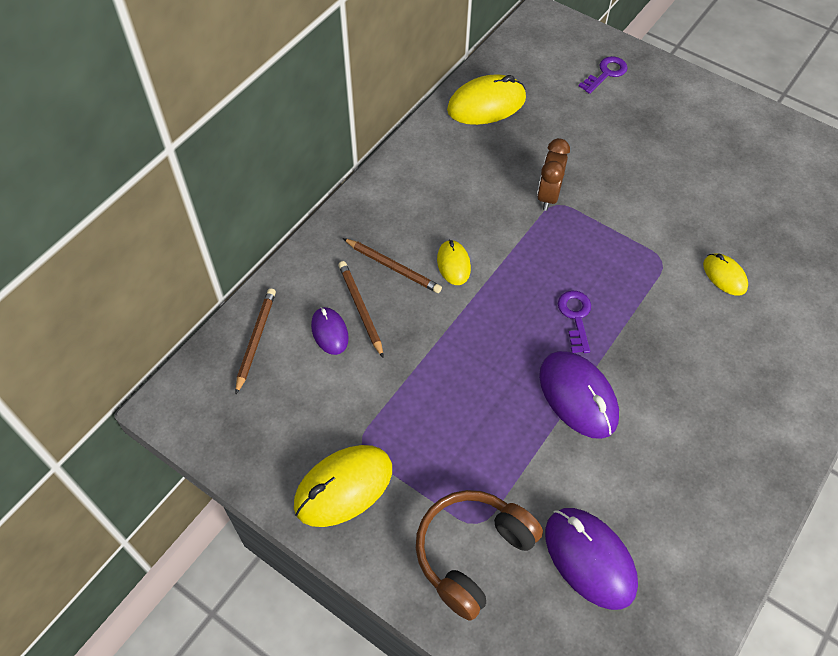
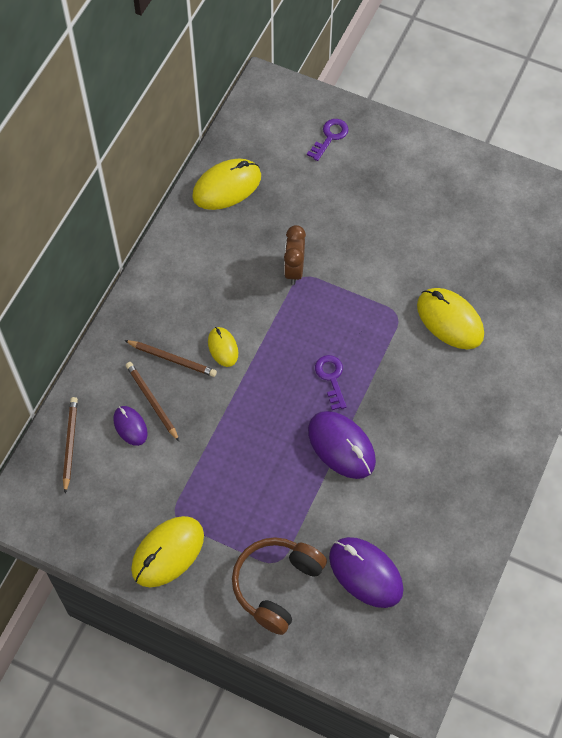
camera: 10 degrees left, 5 degrees up
(724, 276) = (450, 320): yellow mouse -> yellow mouse, size x1.77

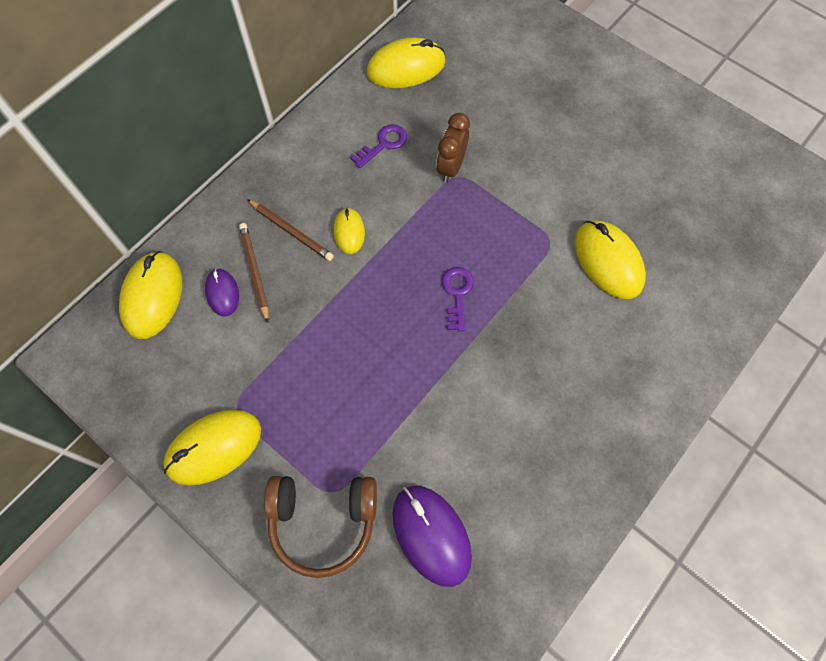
camera: 15 degrees right, 5 degrees up
(70, 444) = (152, 296): brown pencil -> yellow mouse
(276, 585) = (323, 521): brown headphones -> brown headphones turned 135 degrees counterclockwise
(330, 137) = (528, 41): purple key -> purple key (383, 144)
(341, 446) = (446, 374): purple mouse -> none

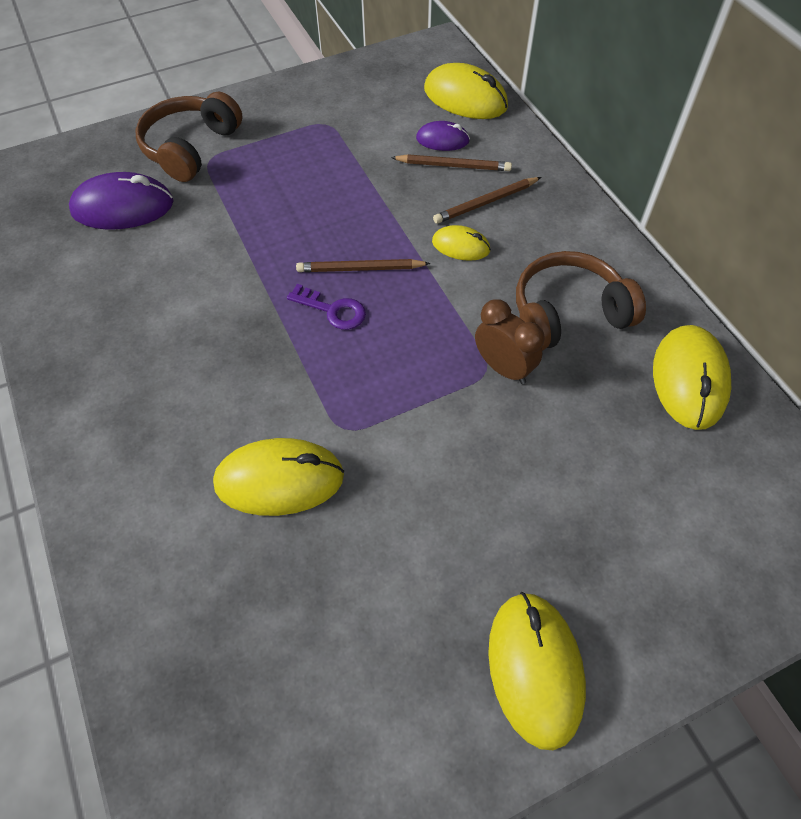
camera: 115 degrees right, 10 degrees down
(214, 448) = (300, 104): yellow mouse -> yellow mouse (535, 669)
(383, 144) = (568, 314): purple key -> brown headphones
(407, 293) = (360, 269): none -> brown pencil

